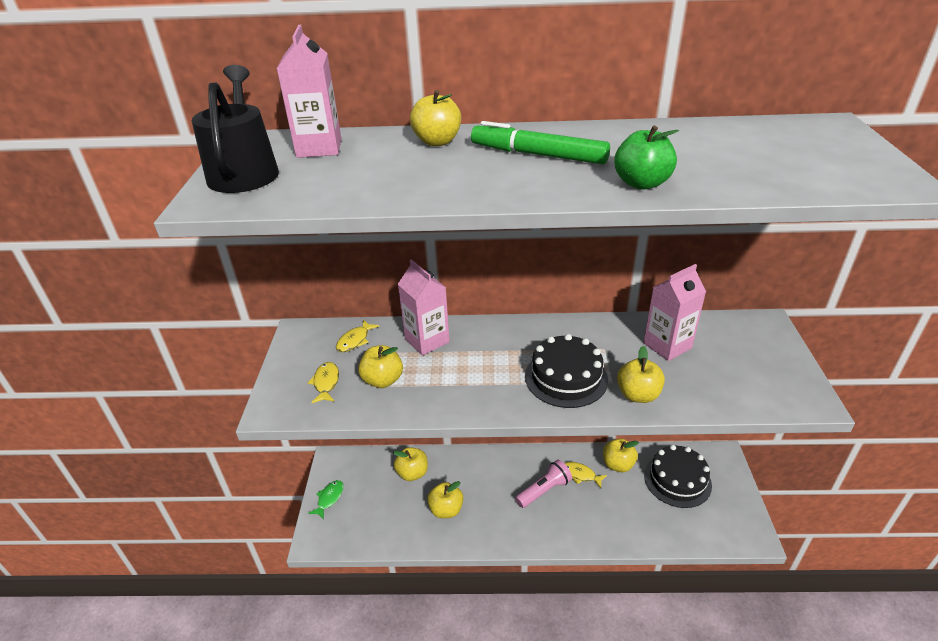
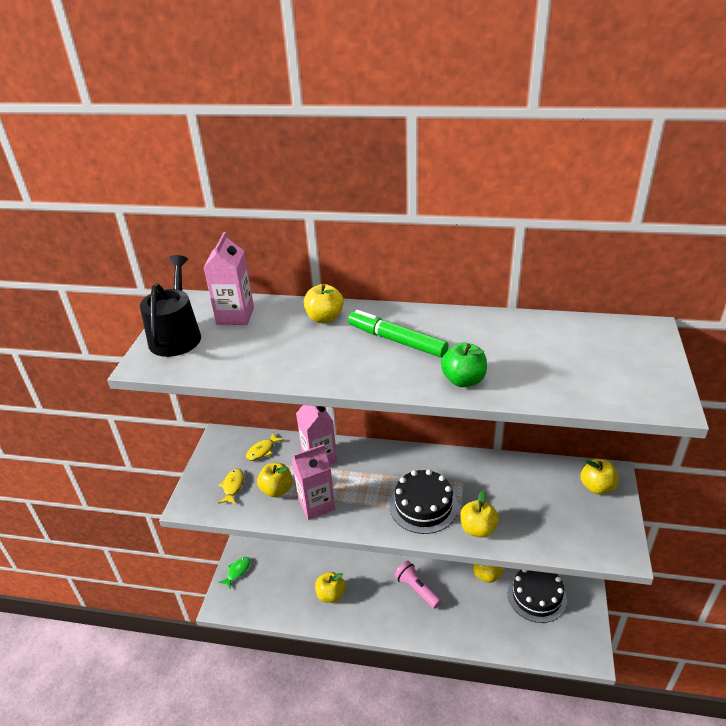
camera: 10 degrees right, 0 degrees up
(412, 473) = (309, 558): yellow apple -> yellow apple (597, 487)
(544, 490) = (417, 589): pink flashlight -> pink flashlight turned 105 degrees counterclockwise
(580, 475) = (452, 579): yellow fish -> none
(667, 345) = (517, 486): pink carton -> pink carton (316, 504)

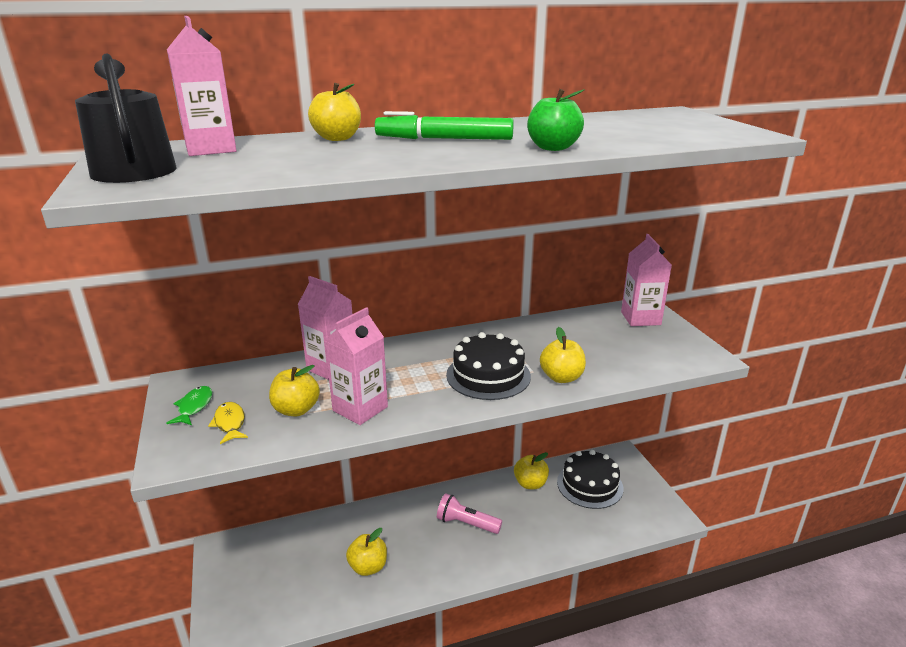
camera: 30 degrees left, 10 degrees down
(237, 571) = (226, 588): green fish -> green fish (194, 406)
(262, 451) = (249, 380): yellow fish -> none
(597, 487) = (640, 318): yellow apple -> pink carton

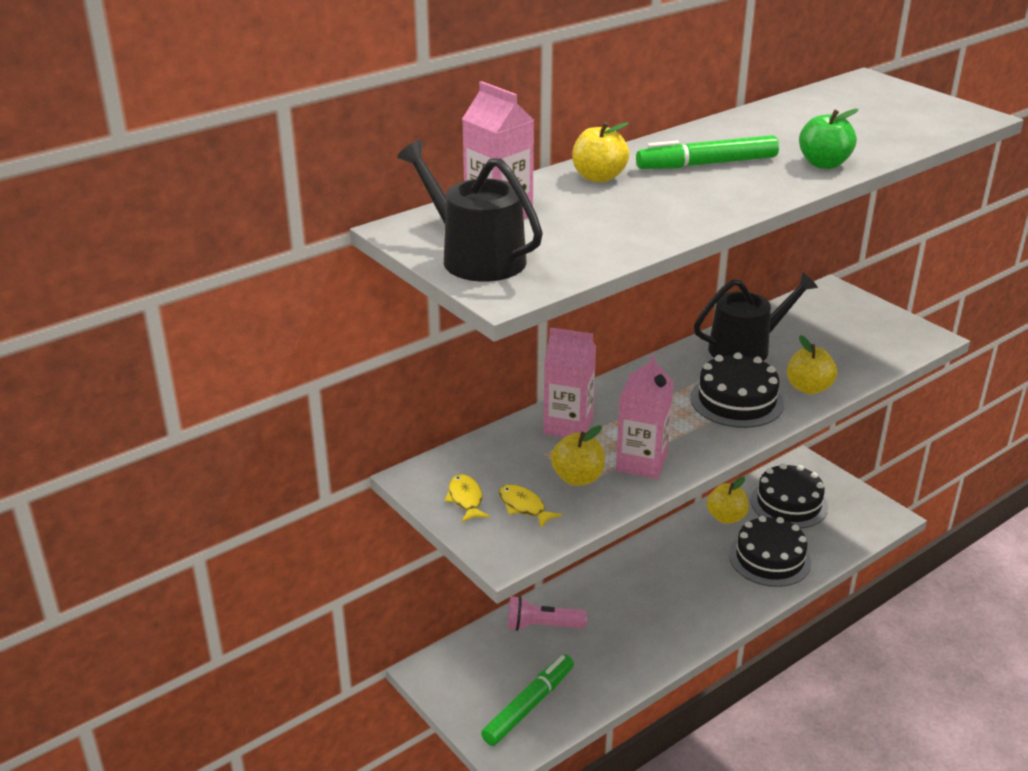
camera: 20 degrees left, 5 degrees up
(194, 406) = (465, 499): green fish -> yellow fish
(268, 600) = (529, 705): none -> green marker
(368, 567) = (611, 645): yellow apple -> none
(466, 523) = (685, 576): pink flashlight -> pink flashlight (542, 626)
(532, 336) = (745, 348): none -> black watering can
(546, 527) = (769, 559): none -> black cake
(640, 318) = (838, 305): pink carton -> none

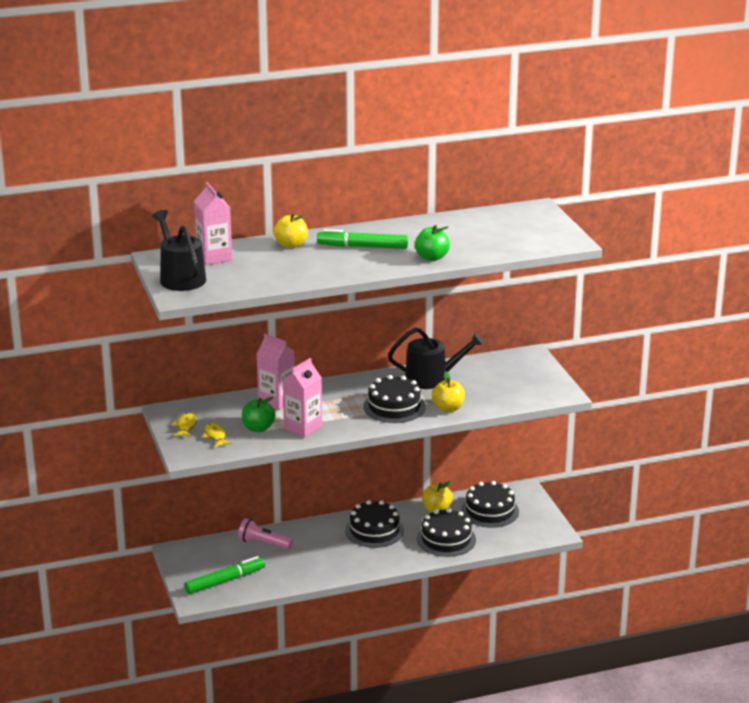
camera: 20 degrees right, 5 degrees down
(577, 478) = (258, 428): yellow apple -> green apple
(672, 568) = (374, 530): none -> black cake

